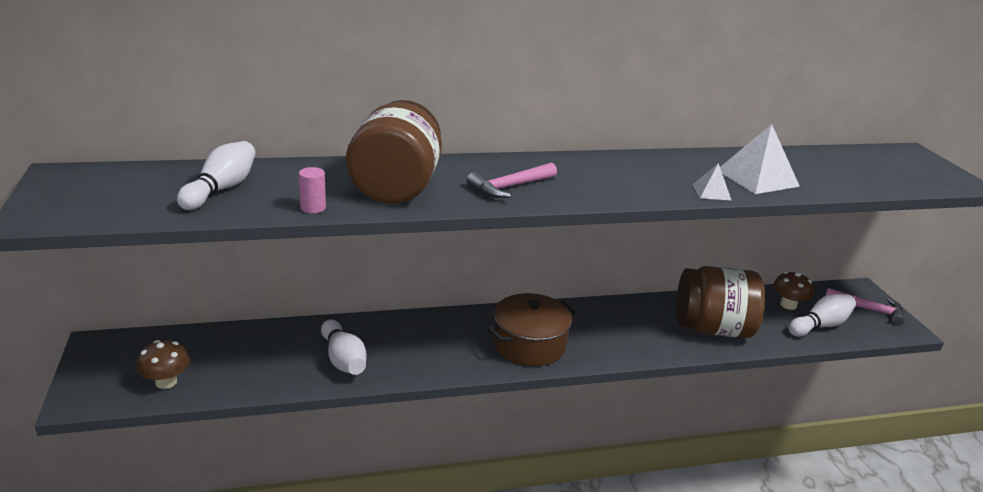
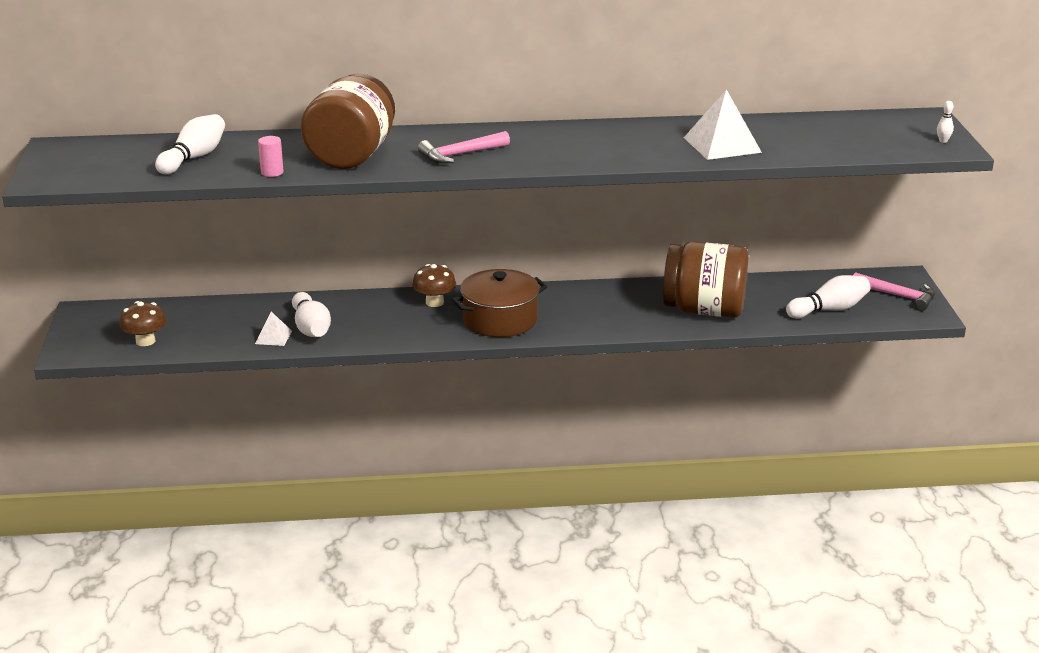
camera: 10 degrees right, 0 degrees up
(711, 192) = (662, 158): white pyramid -> white pyramid (273, 337)
(788, 305) = (805, 290): brown mushroom -> brown mushroom (434, 302)
(948, 175) = (943, 141): none -> white bowling pin

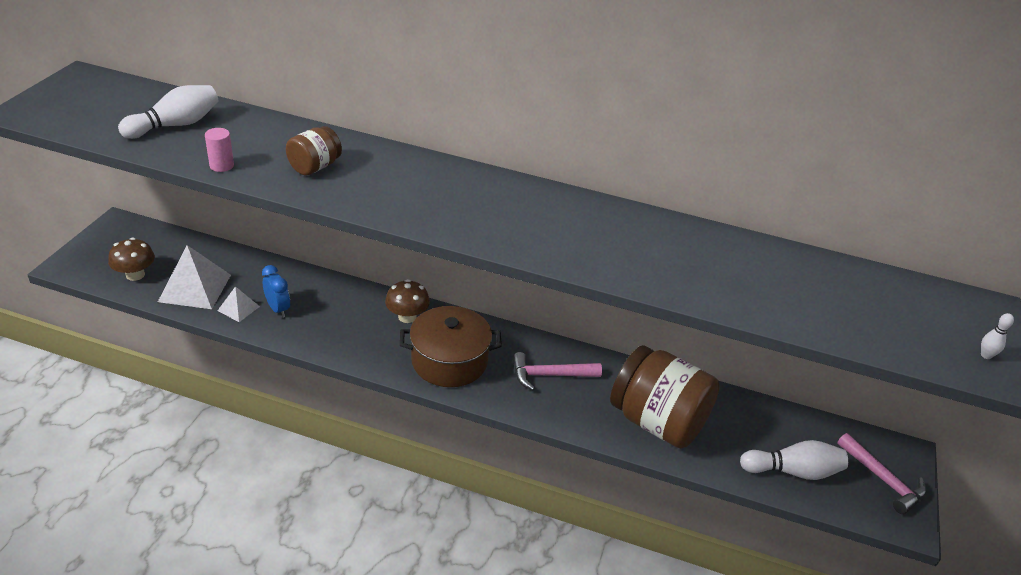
camera: 20 degrees right, 10 degrees up
(311, 328) = (278, 309): white bowling pin -> blue clock
(352, 155) = (314, 167): brown jar -> brown jar, size x0.48
(460, 154) = (418, 199): pink hammer -> pink hammer (550, 375)
(722, 145) = (706, 274): white pyramid -> white pyramid (195, 288)

